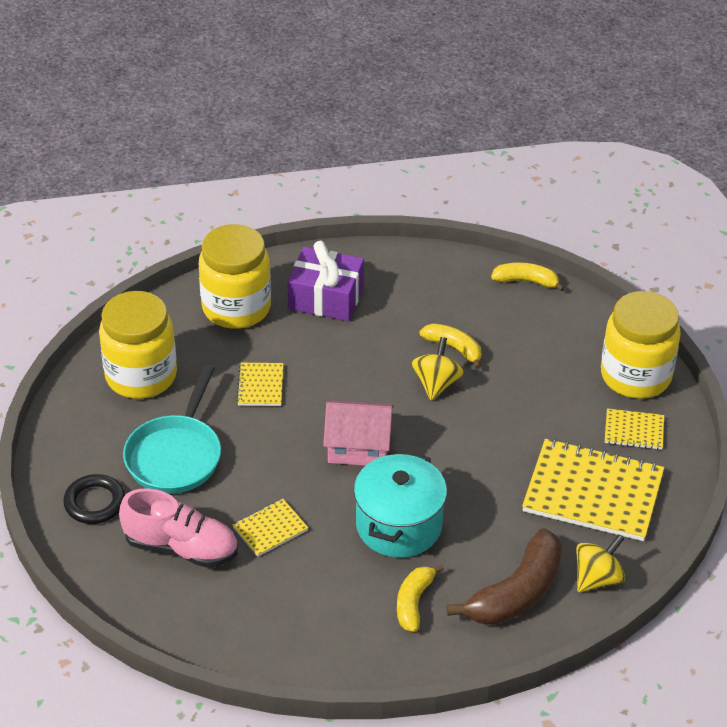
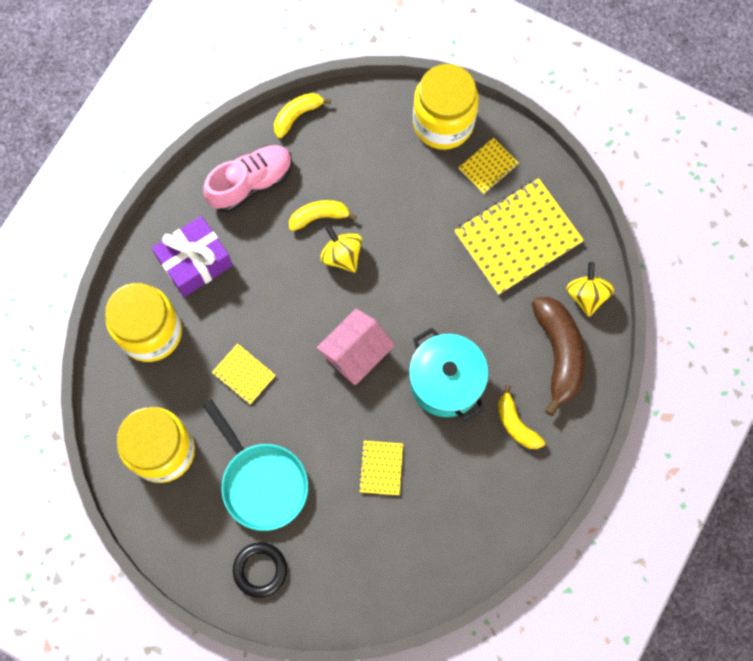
camera: 50 degrees left, 30 degrees up
(181, 548) = (350, 539): pink shoe -> pink shoe (251, 183)

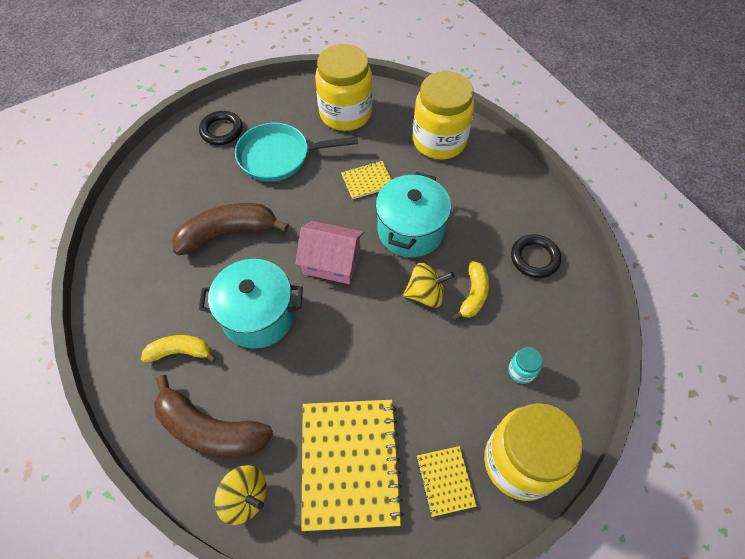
camera: 120 degrees right, 15 degrees down
(195, 262) = (481, 190): purple gift -> none
(251, 183) = (534, 258): pink shoe -> black ring
(281, 302) = (410, 230): none -> turquoise pot
(297, 115) = (589, 326): yellow banana -> none
(356, 353) = (332, 262): pink house -> pink house turned 60 degrees counterclockwise
(369, 150) = (521, 371): none -> turquoise jar
(381, 468) = (228, 233): yellow notebook -> brown banana

